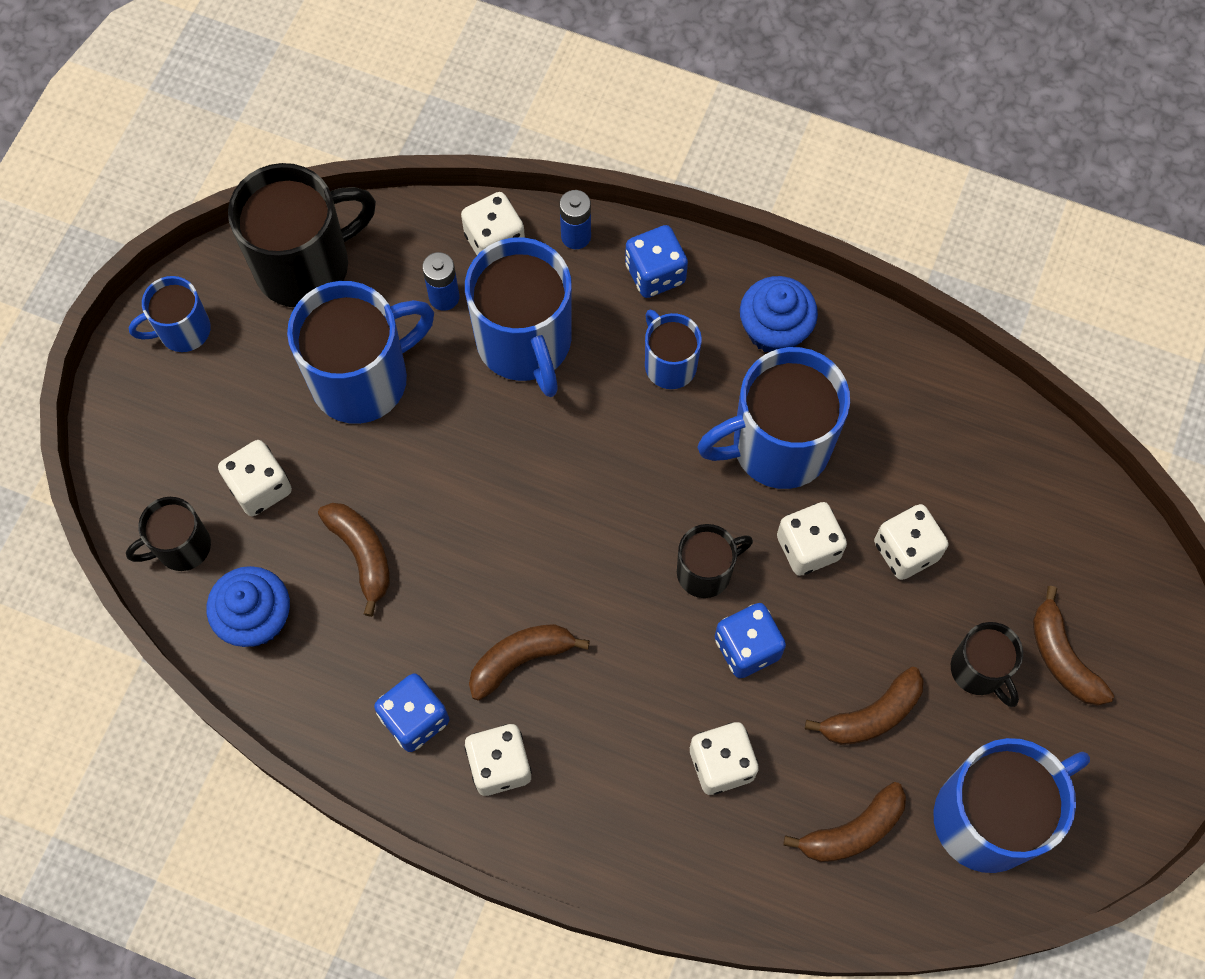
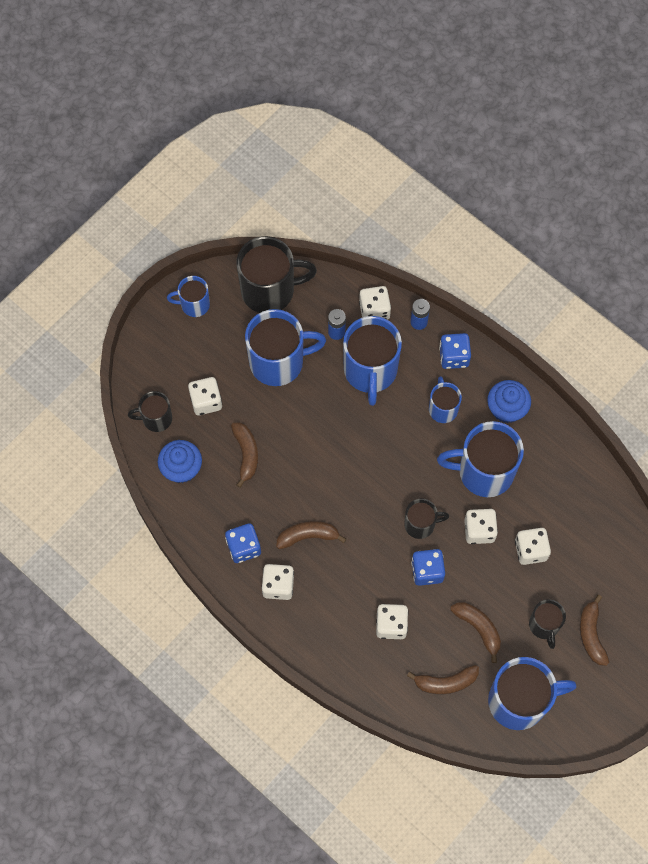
camera: 20 degrees right, 0 degrees up
(872, 715) = (478, 628): brown banana -> brown banana turned 120 degrees counterclockwise

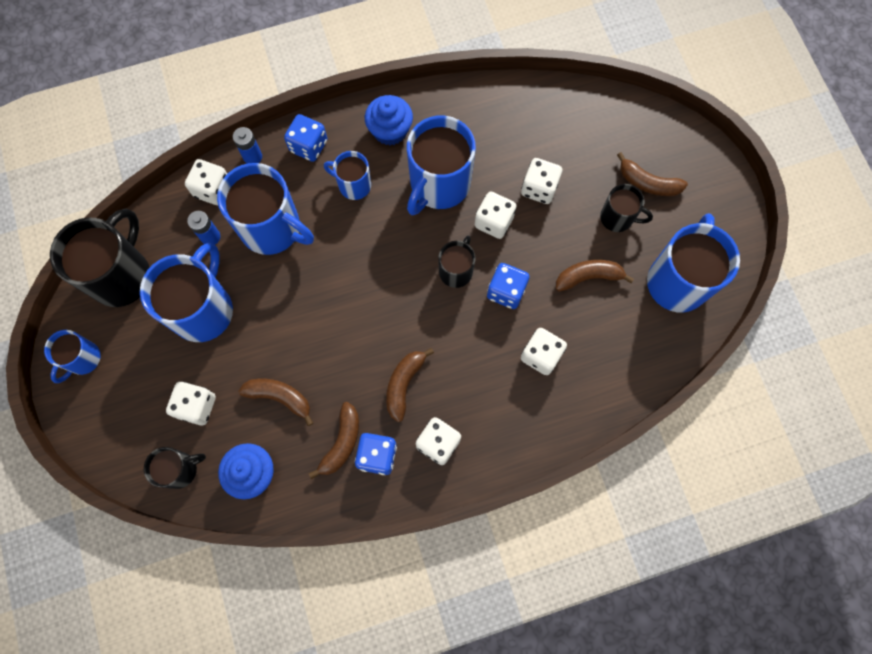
camera: 60 degrees left, 5 degrees up
(156, 418) = (180, 469): black mug -> black mug turned 135 degrees counterclockwise
(445, 682) = (625, 337): brown banana -> brown banana (341, 443)

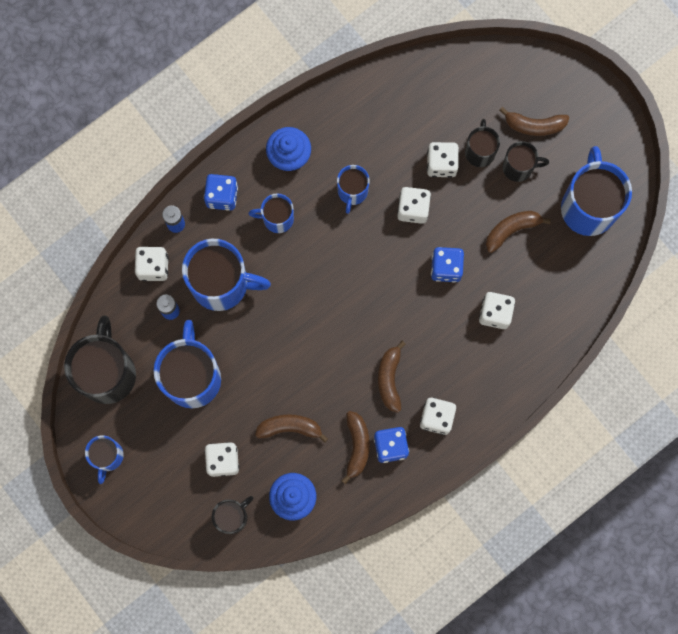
camera: 20 degrees left, 5 degrees up
(439, 185) = (352, 192): blue mug -> blue mug, size x0.54
(456, 271) = (396, 265): black mug -> black mug (480, 151)

